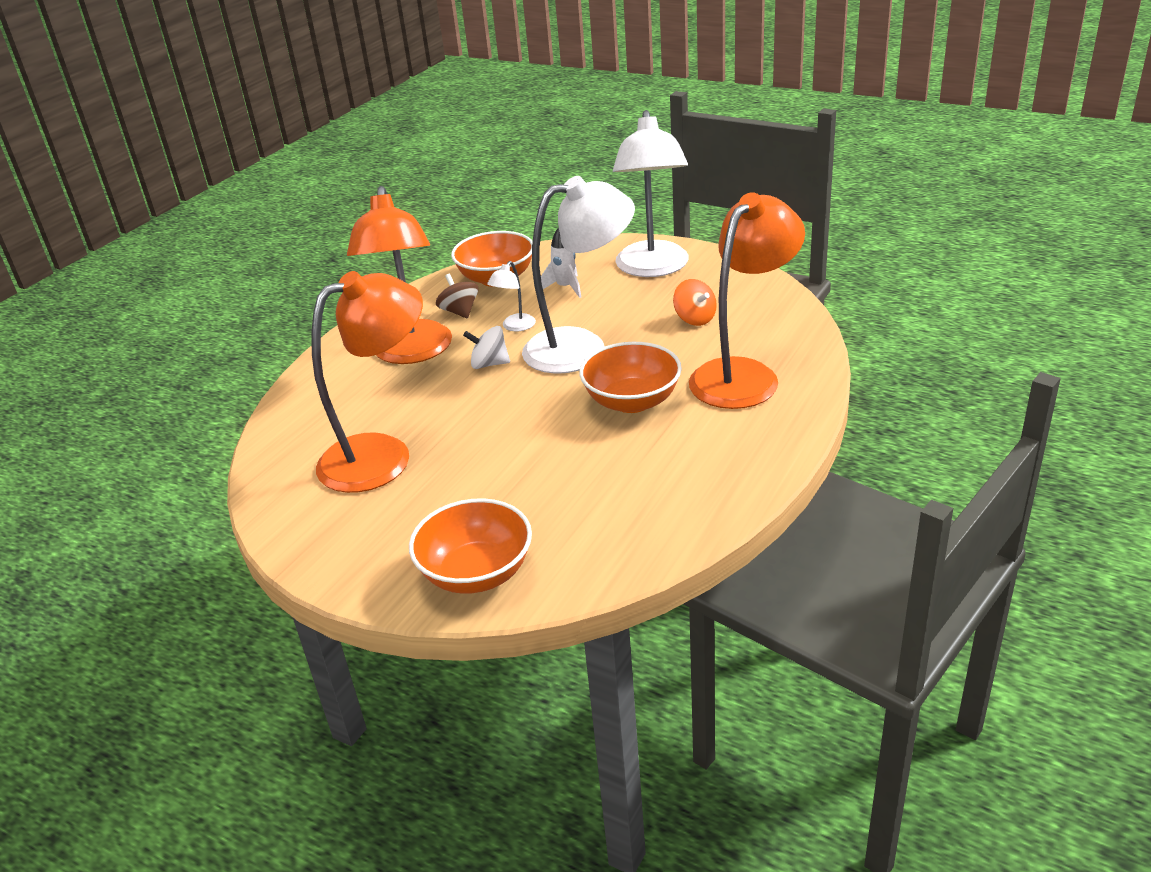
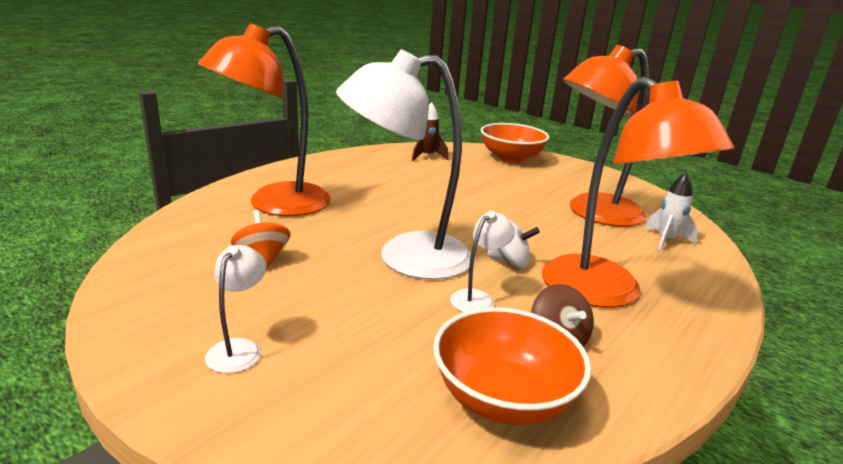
camera: 175 degrees left, 10 degrees down
(412, 353) = (605, 293): orange lamp -> orange lamp turned 150 degrees clockwise
(565, 288) = (392, 345): white rocket -> white rocket (666, 240)
(619, 531) = (427, 157): none -> brown rocket
(632, 401) = (382, 206): orange bowl -> none
(653, 268) = (239, 348): white lamp -> white lamp, size x0.42

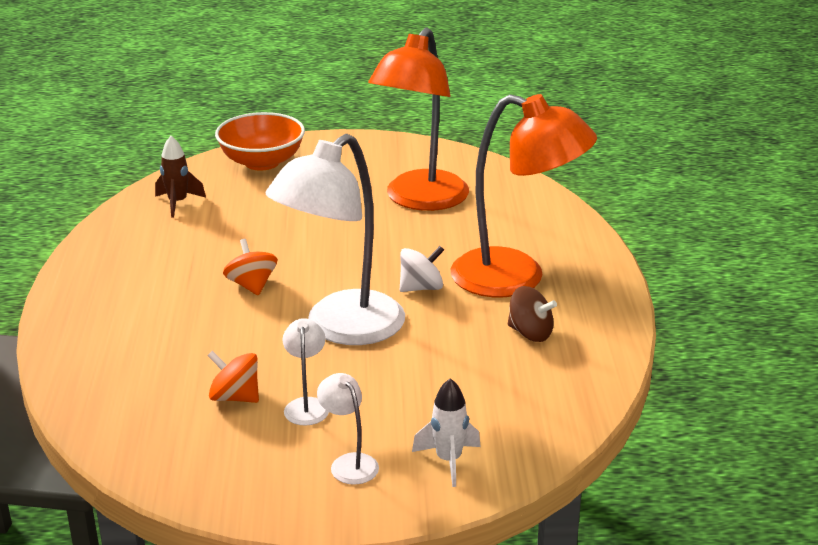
camera: 40 degrees left, 5 degrees up
(274, 204) = (138, 343): orange lamp -> none
(393, 207) = (251, 285): none -> orange spinning top
(477, 298) = (442, 332): white lamp -> white lamp (306, 405)
(503, 398) = (546, 389): orange bowl -> none
(666, 240) = (504, 202): white rocket -> white rocket (448, 461)

